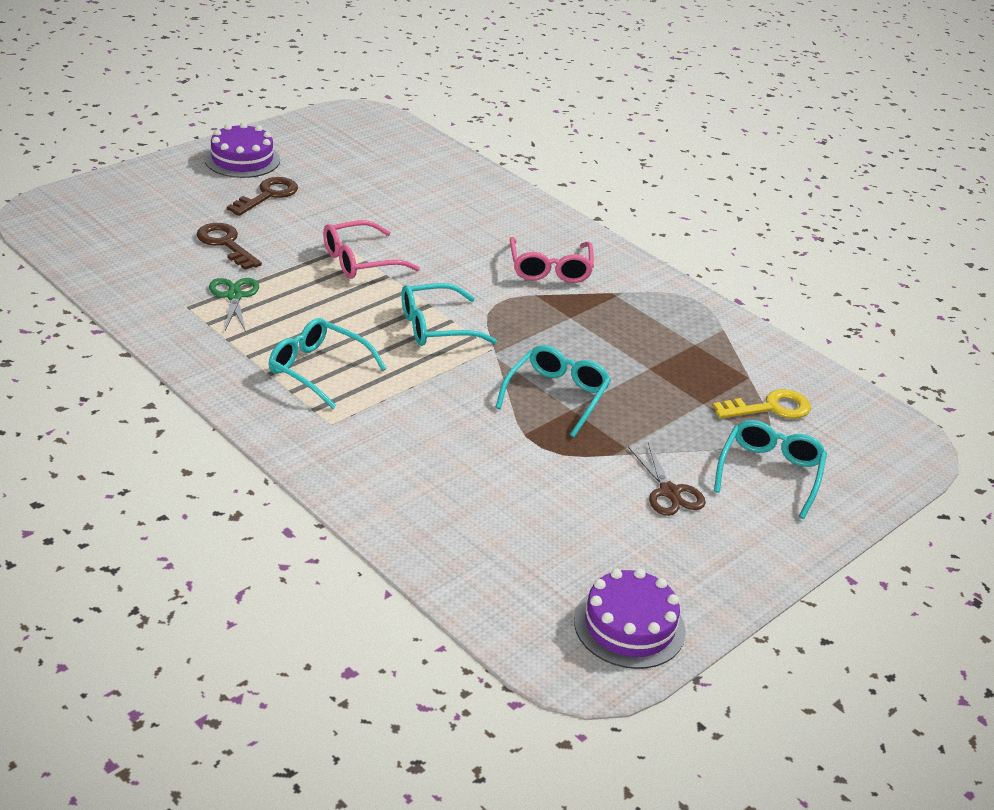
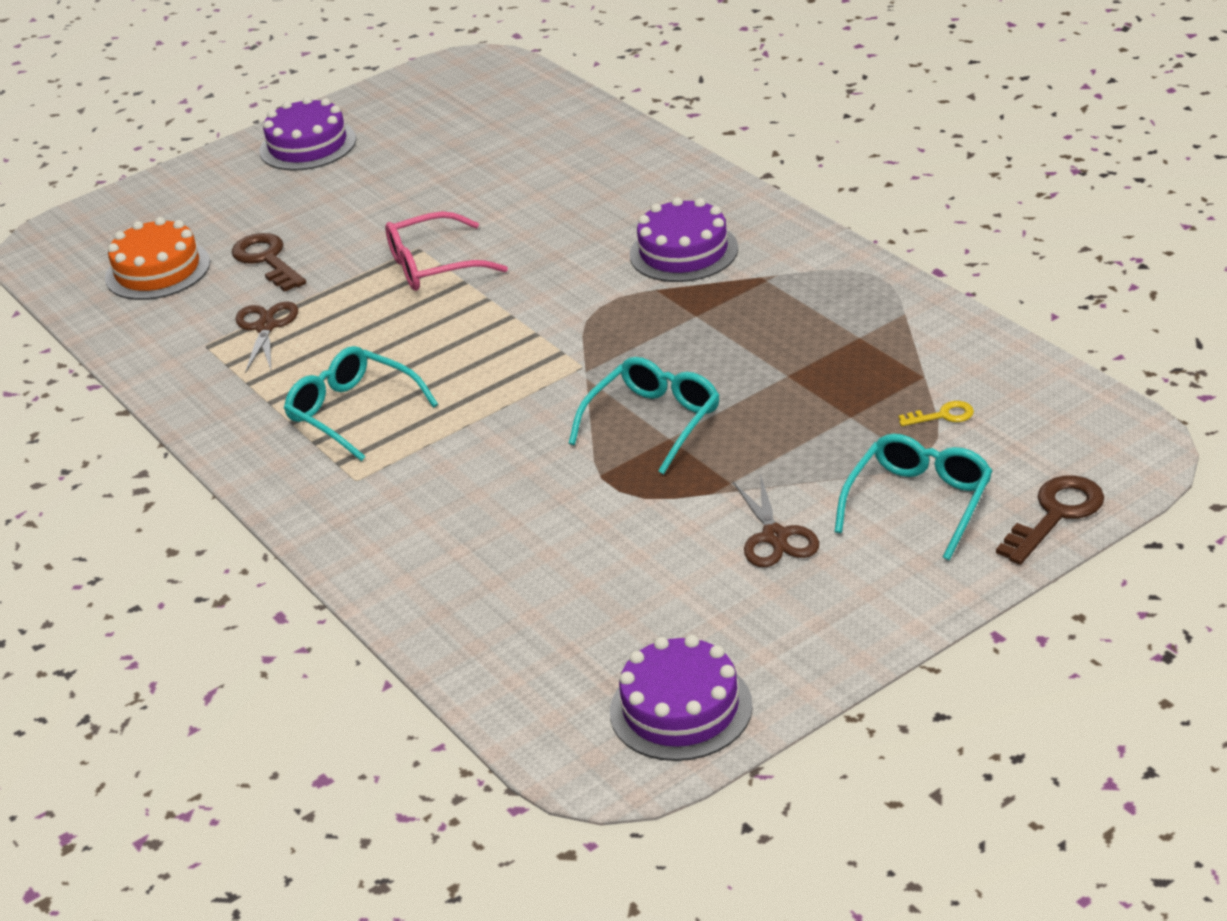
camera: 15 degrees right, 0 degrees up
(137, 243) = (157, 270): none -> orange cake
(234, 296) = (266, 327): green scissors -> brown scissors
(268, 195) = (332, 190): brown key -> brown key (1056, 515)
(436, 327) = (515, 344): turquoise glasses -> none
(550, 268) = (683, 252): pink glasses -> purple cake
(770, 408) = (943, 415): yellow key -> yellow key, size x0.55

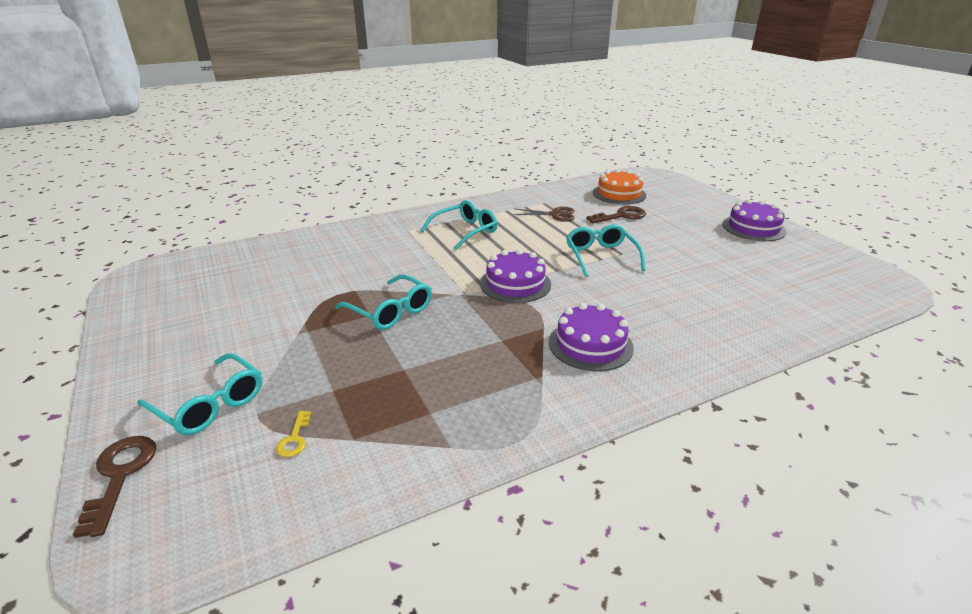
camera: 95 degrees right, 5 degrees down
(434, 265) = (601, 257): pink glasses -> turquoise glasses
(681, 709) = (148, 295): purple cake -> purple cake (515, 284)
(775, 537) = (241, 340): brown scissors -> none
(1056, 515) = (120, 475): brown key -> brown key turned 150 degrees counterclockwise

